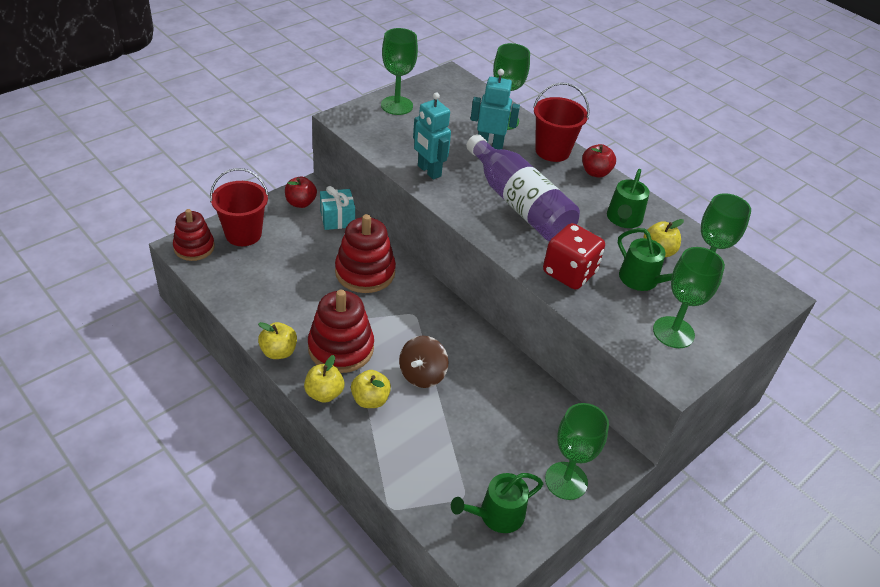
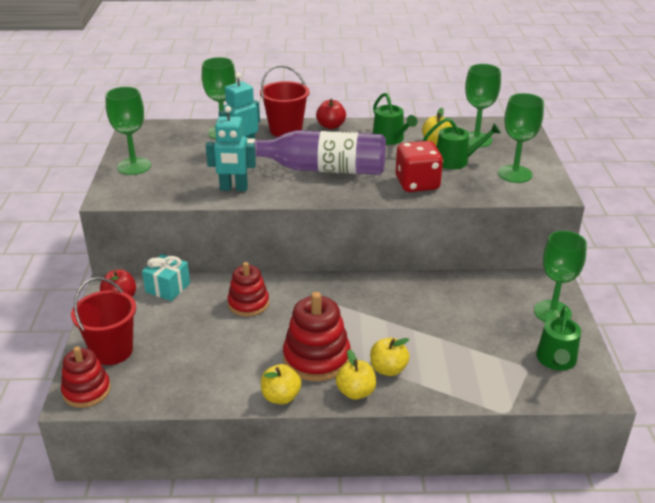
camera: 45 degrees left, 10 degrees down
(365, 272) = (248, 303): red stacking toy -> red stacking toy, size x0.67
(422, 374) = (390, 329): brown spinning top -> none

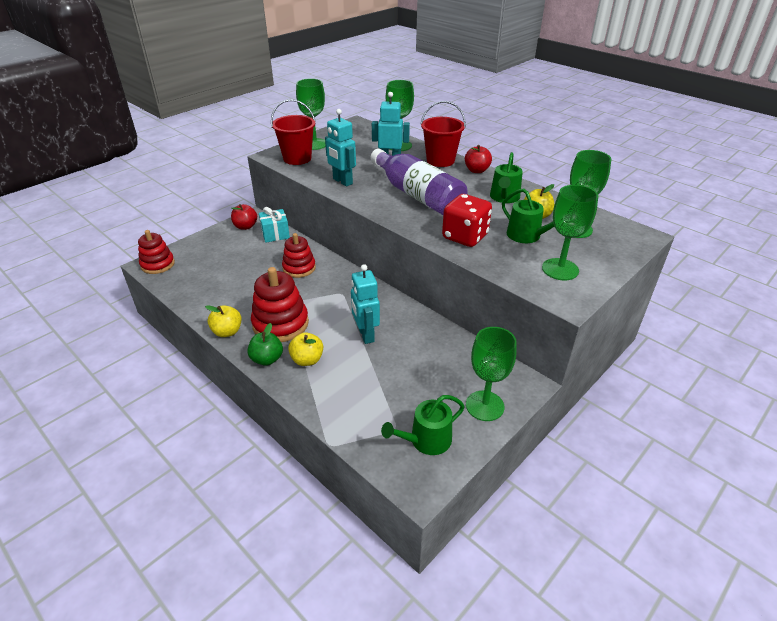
camera: 45 degrees right, 5 degrees up
(112, 351) = (198, 251): red bucket -> red bucket (297, 158)
(356, 392) = (267, 359): yellow apple -> green apple
(399, 320) = (365, 335): none -> turquoise robot

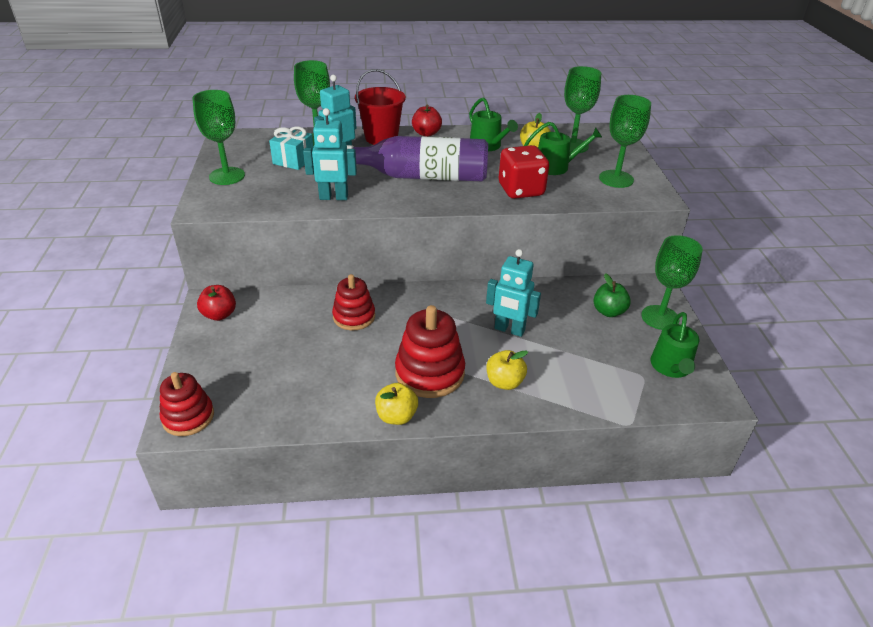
camera: 50 degrees left, 0 degrees up
(267, 359) = (474, 408): green apple -> green apple (608, 311)
(275, 234) = (269, 302): turquoise gift -> turquoise gift (293, 160)
(297, 158) = (239, 198): red bucket -> none

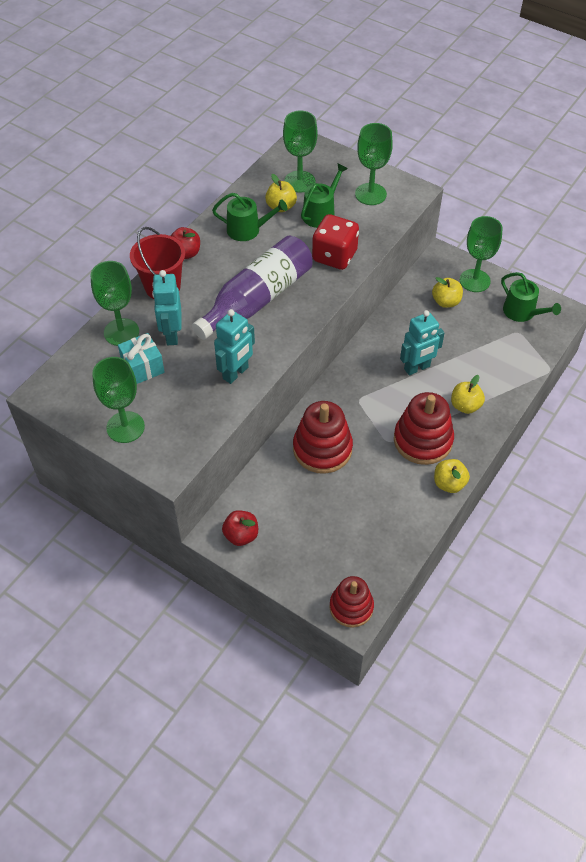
camera: 50 degrees left, 15 degrees up
(354, 317) = (322, 449): red stacking toy -> red stacking toy, size x1.50
(608, 311) = (446, 302): green apple -> yellow apple

